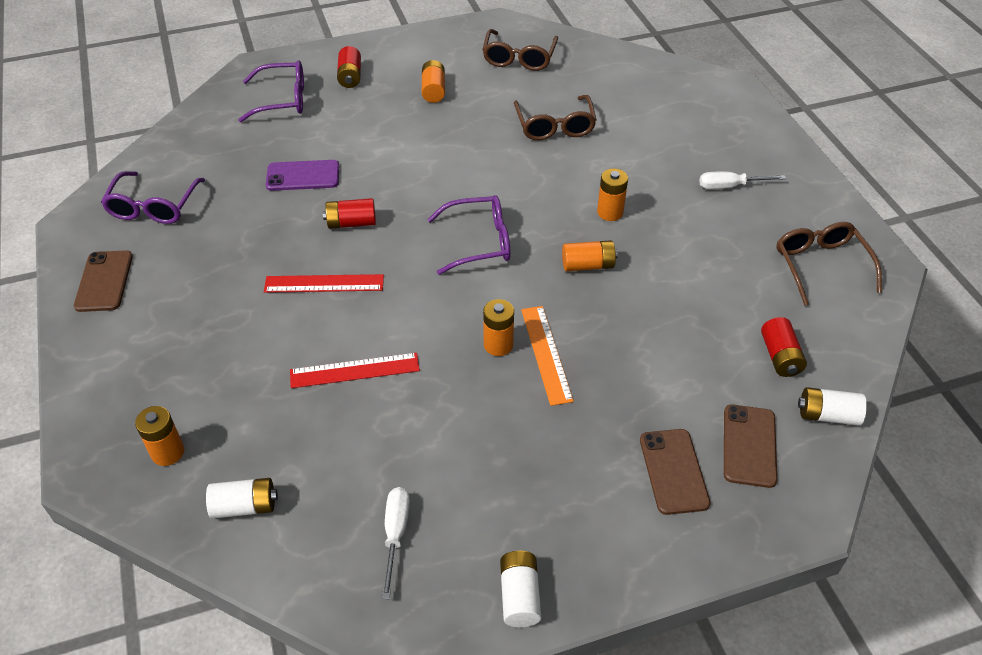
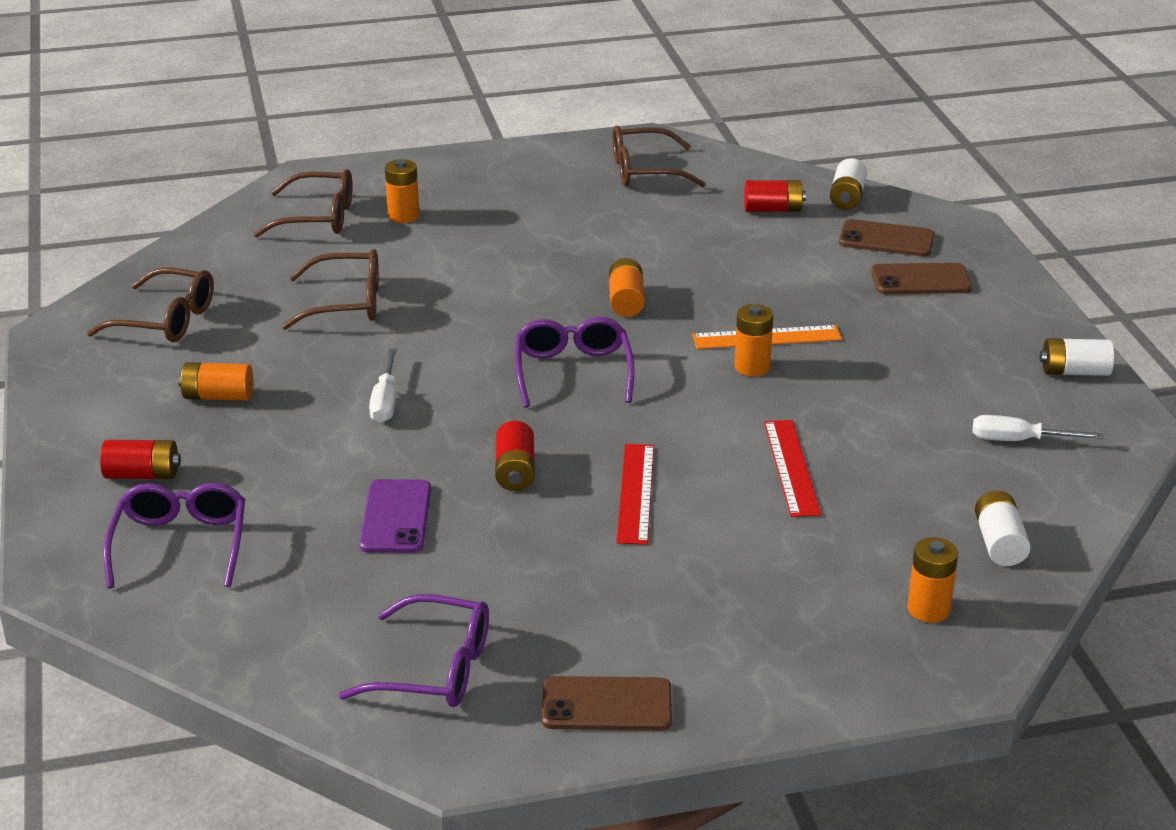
camera: 85 degrees left, 15 degrees down
(610, 212) = (534, 279): orange battery -> orange battery (403, 216)
(671, 99) = (318, 218): none -> brown glasses
(730, 186) = (504, 202): white screwdriver -> white screwdriver (385, 401)

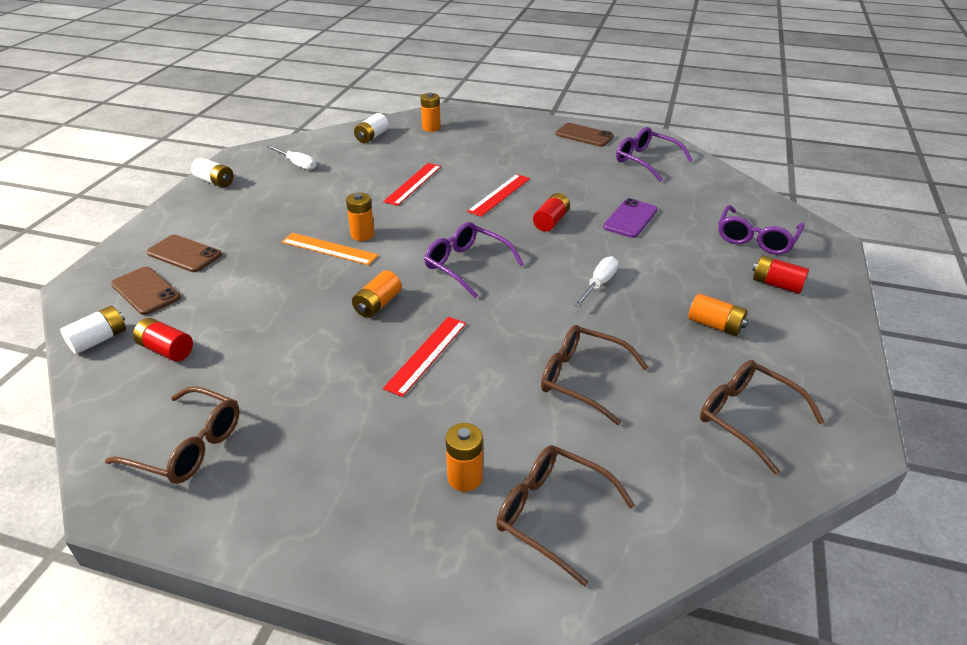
camera: 150 degrees left, 5 degrees up
(521, 277) = (426, 354): none -> red ruler
(573, 372) = (466, 265): purple glasses -> purple glasses turned 105 degrees clockwise

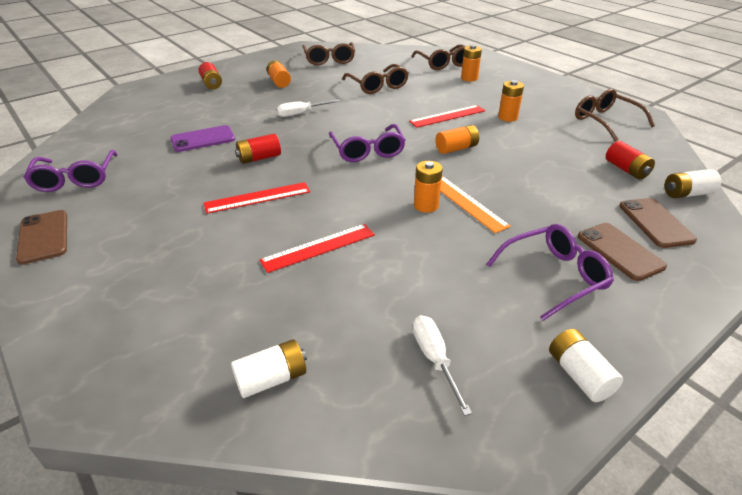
camera: 145 degrees left, 0 degrees up
(431, 128) = (166, 354): orange battery -> orange battery (507, 117)
(756, 239) = (163, 102): purple glasses -> purple glasses (554, 276)

